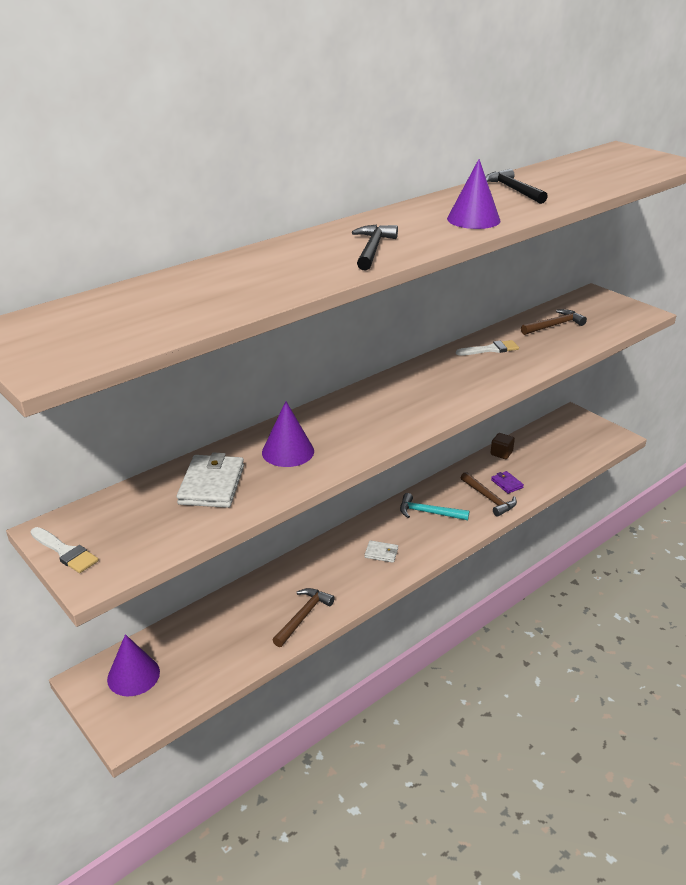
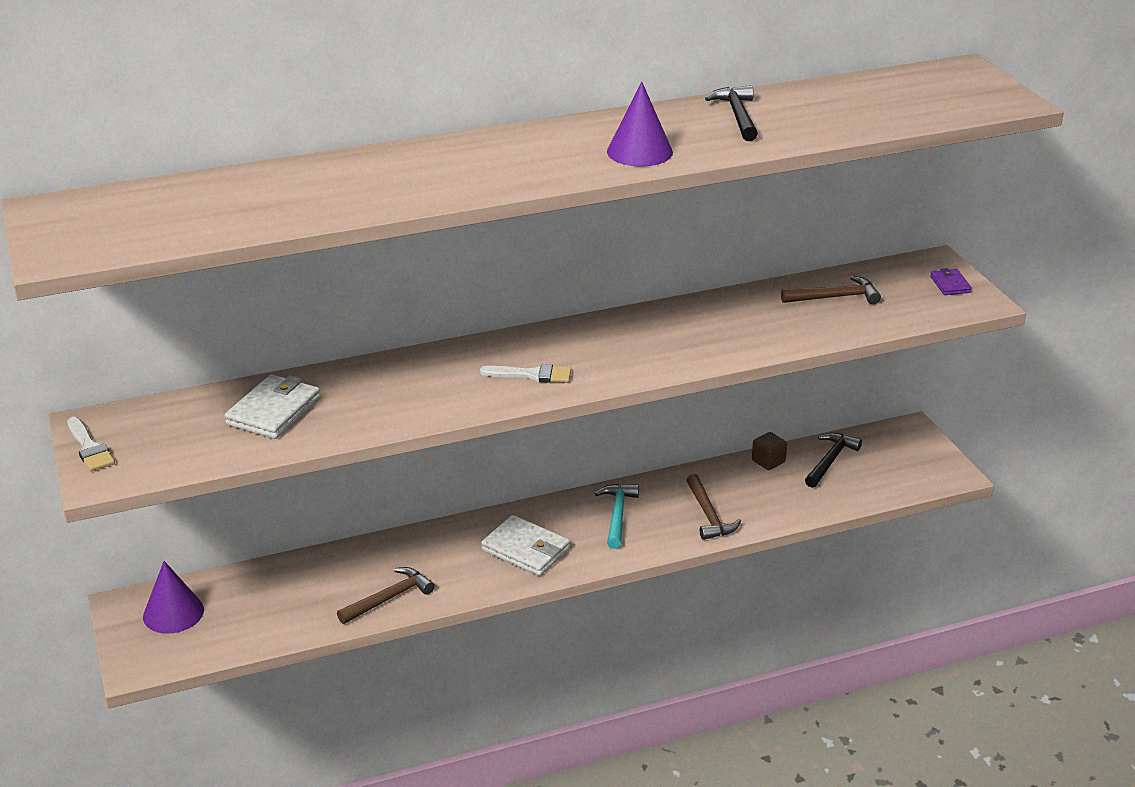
camera: 20 degrees right, 0 degrees up
(288, 451) = (379, 392): purple cone -> none
(373, 249) = (482, 174): black hammer -> black hammer (830, 460)
(381, 553) = (526, 549): white wallet -> white wallet, size x1.86
(428, 512) = (618, 515): turquoise hammer -> turquoise hammer turned 60 degrees clockwise
(491, 349) = (721, 314): white brush -> white brush (532, 375)
(507, 484) = (746, 502): purple wallet -> purple wallet (950, 284)

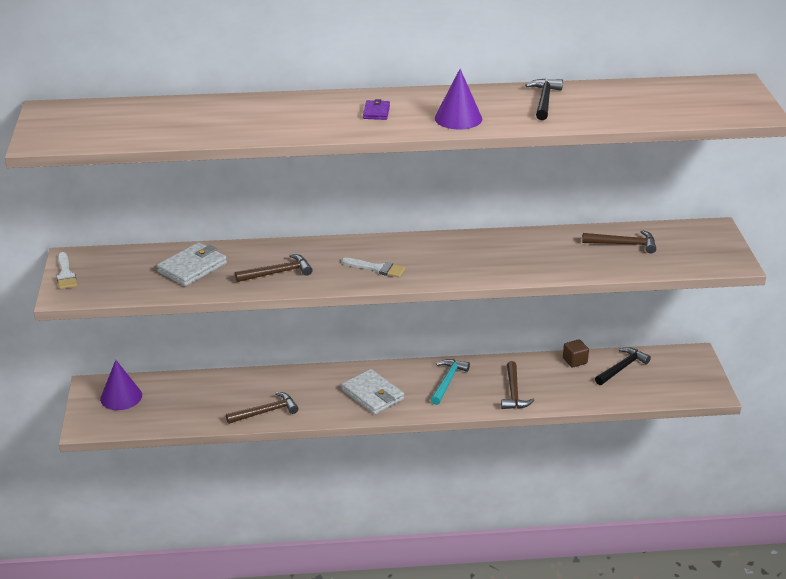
camera: 15 degrees right, 0 degrees up
(399, 401) = (278, 273): none -> brown hammer
(950, 284) = (717, 247): purple wallet -> purple wallet (376, 112)

